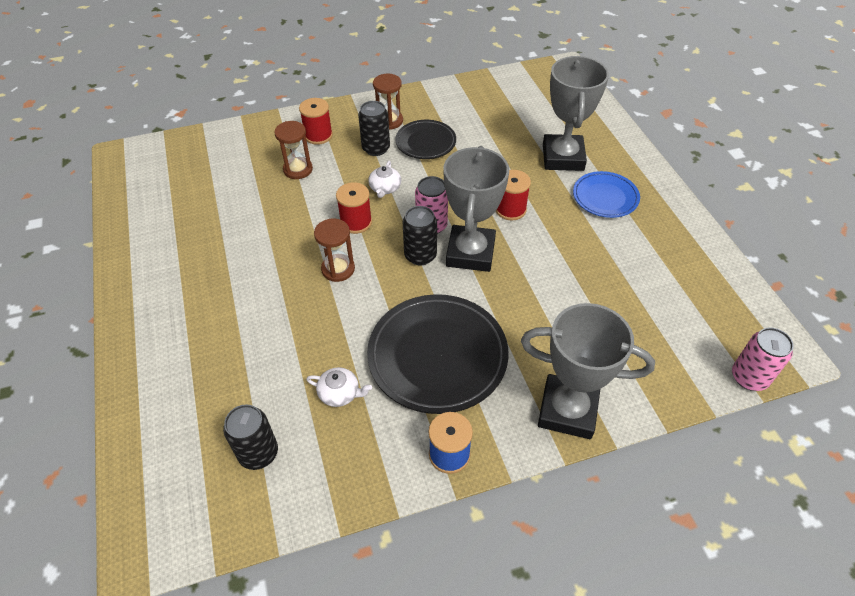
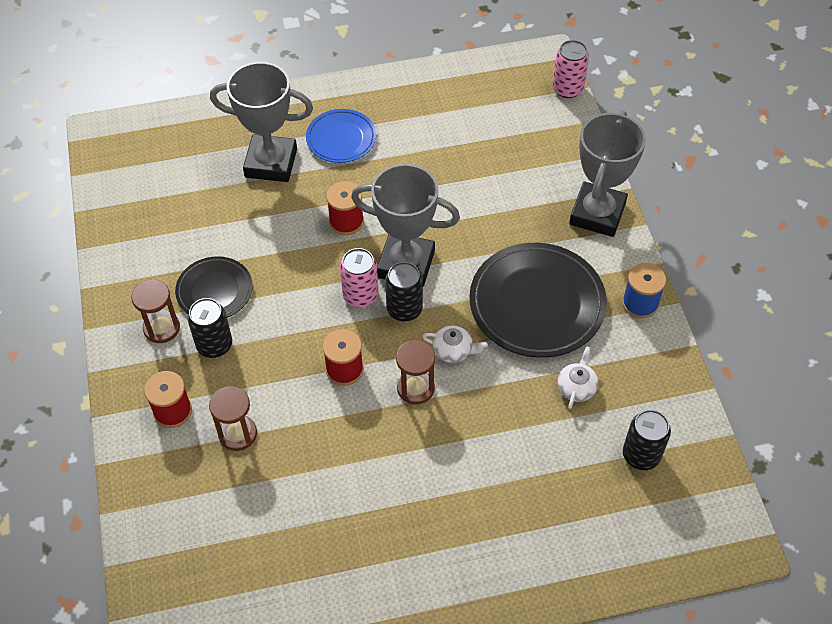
camera: 85 degrees left, 5 degrees up
(385, 188) = (291, 338): white teapot -> white teapot (453, 350)

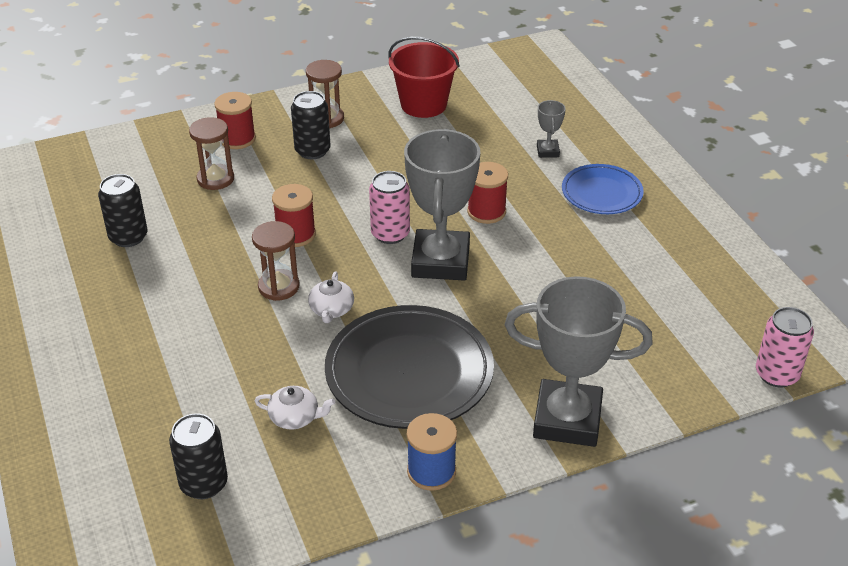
camera: 80 degrees right, 15 degrees down
(164, 244) = (423, 104): none -> red bucket
(214, 291) = (375, 141): black plate -> none
(271, 163) = (547, 151): grey trophy -> grey trophy, size x0.43
(404, 309) = (379, 267): black can -> black can (128, 237)

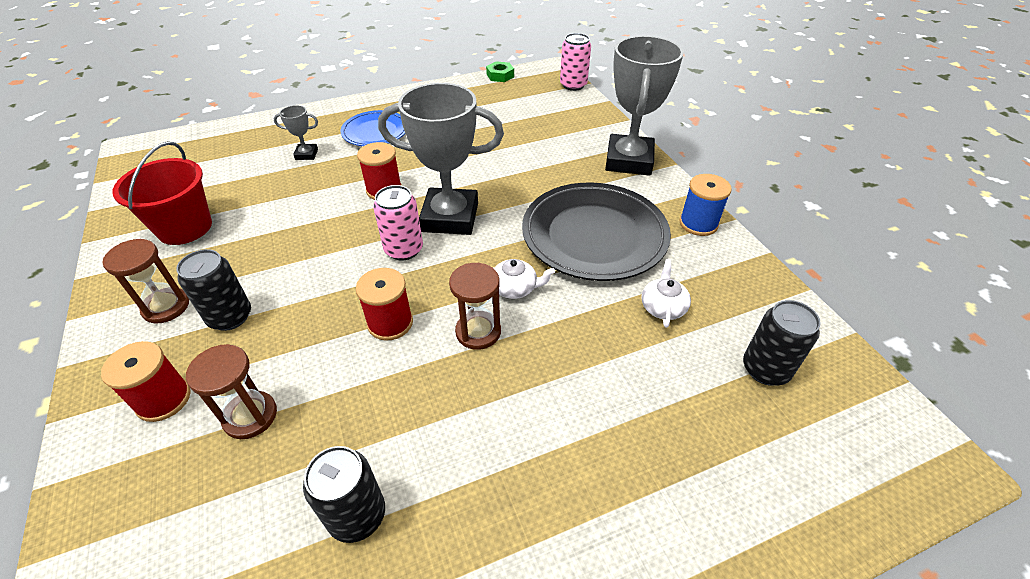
camera: 90 degrees left, 5 degrees up
(783, 294) = (500, 76): none -> green nut

